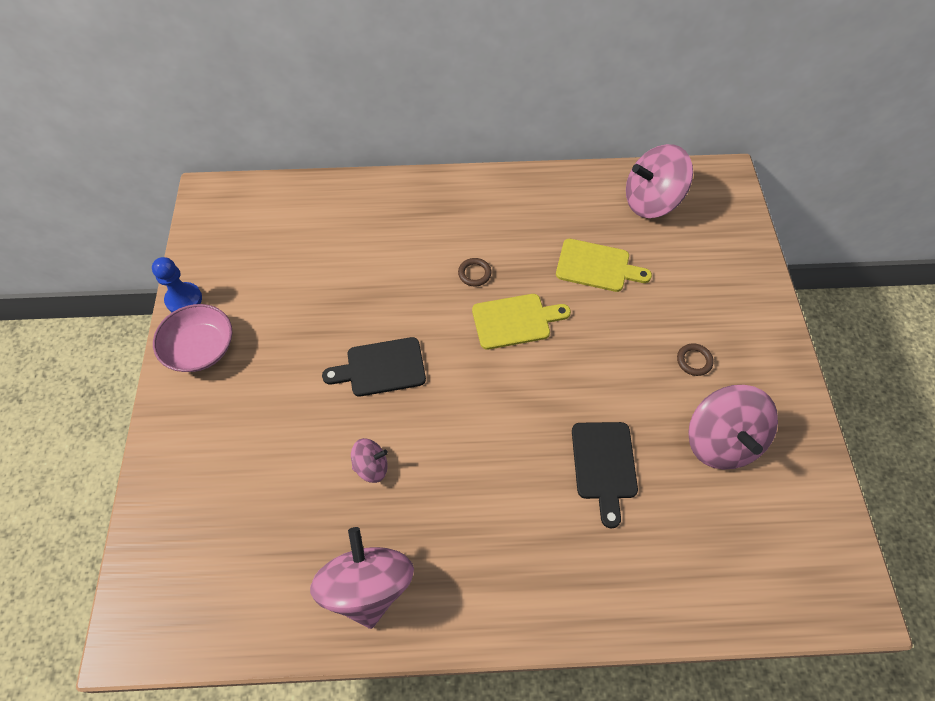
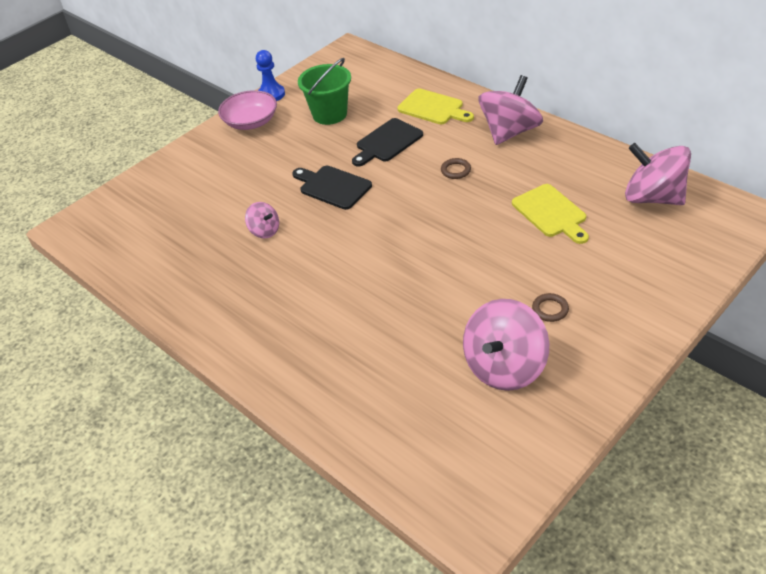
camera: 50 degrees right, 15 degrees down
(280, 285) = (330, 114): none -> green bucket
(367, 586) = (191, 284): pink spinning top -> pink spinning top (509, 132)
(515, 321) = (448, 210): yellow cutting board -> yellow cutting board (433, 108)
(604, 465) = (401, 323): black cutting board -> black cutting board (387, 142)

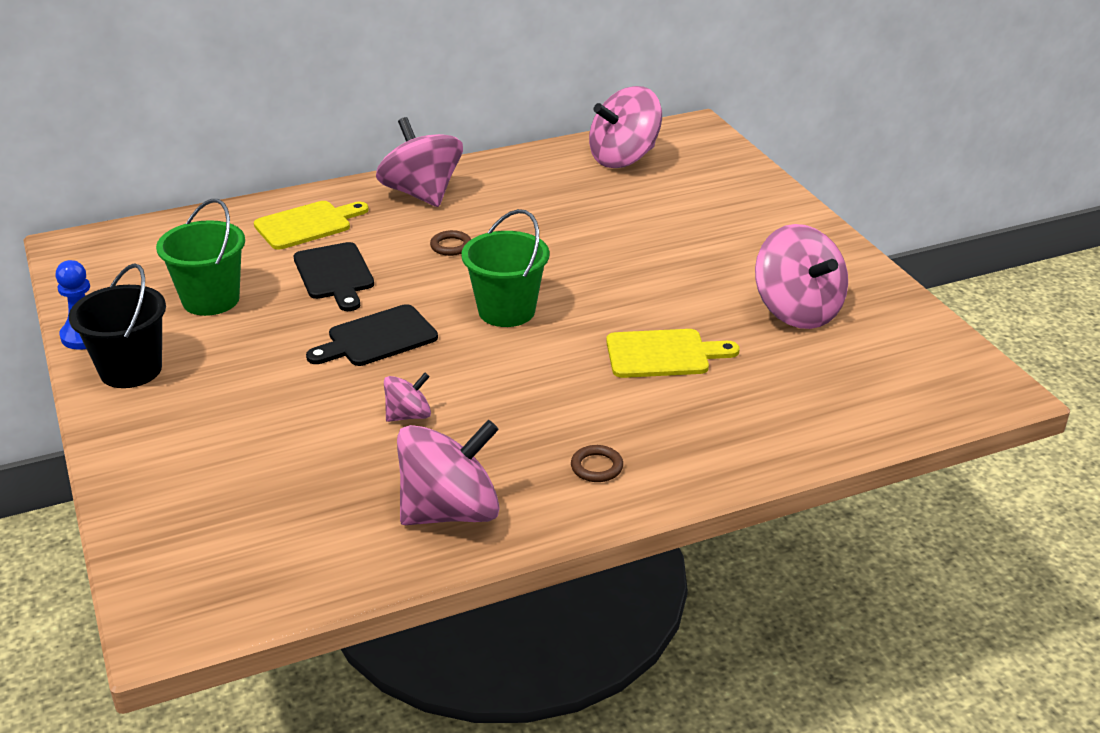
camera: 70 degrees left, 10 degrees down
(187, 283) = (450, 511): none -> pink spinning top
(251, 122) = (131, 370): pink bowl -> black bucket
(398, 224) = (506, 311): none -> green bucket
(550, 309) = (735, 261): brown ring -> brown ring (596, 467)
(551, 213) = (590, 215): yellow cutting board -> yellow cutting board (663, 354)

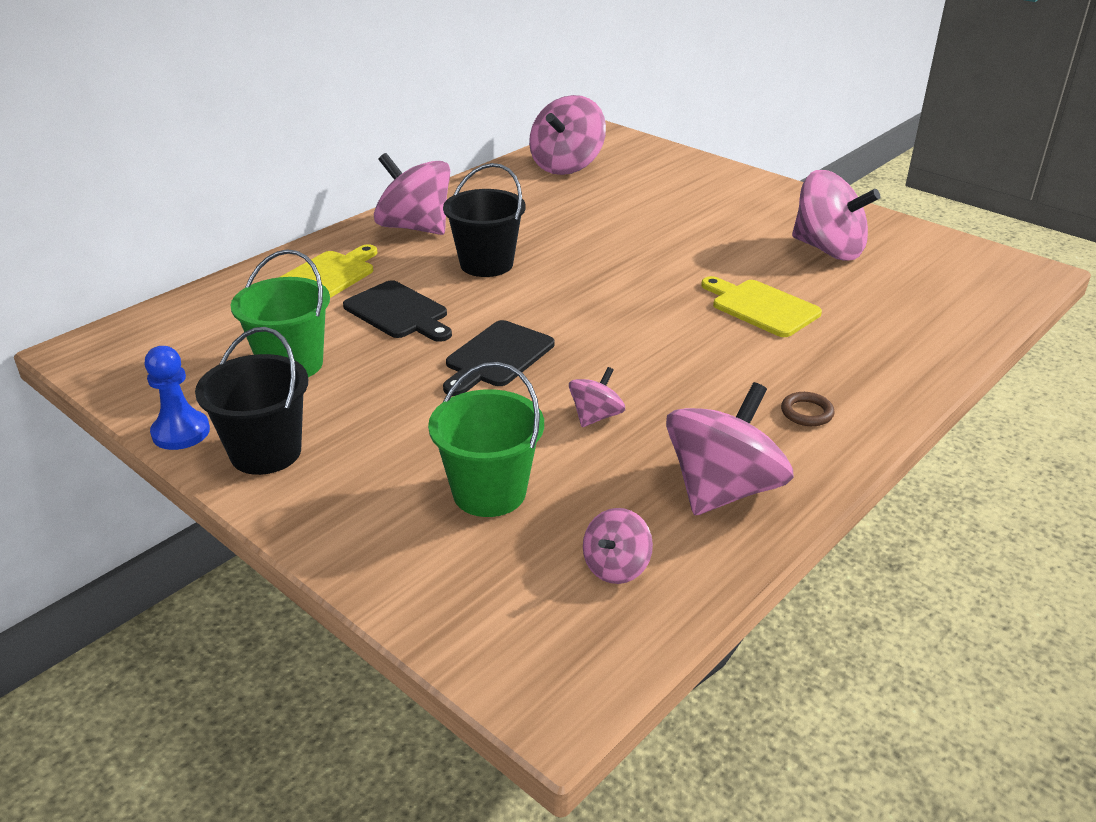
camera: 25 degrees left, 0 degrees up
(302, 545) = (616, 567): none -> pink spinning top
(451, 246) = (486, 264): brown ring -> black bucket
(506, 311) = (592, 305): green bucket -> green bucket (489, 492)
(663, 354) = (761, 307): yellow cutting board -> yellow cutting board turned 105 degrees counterclockwise

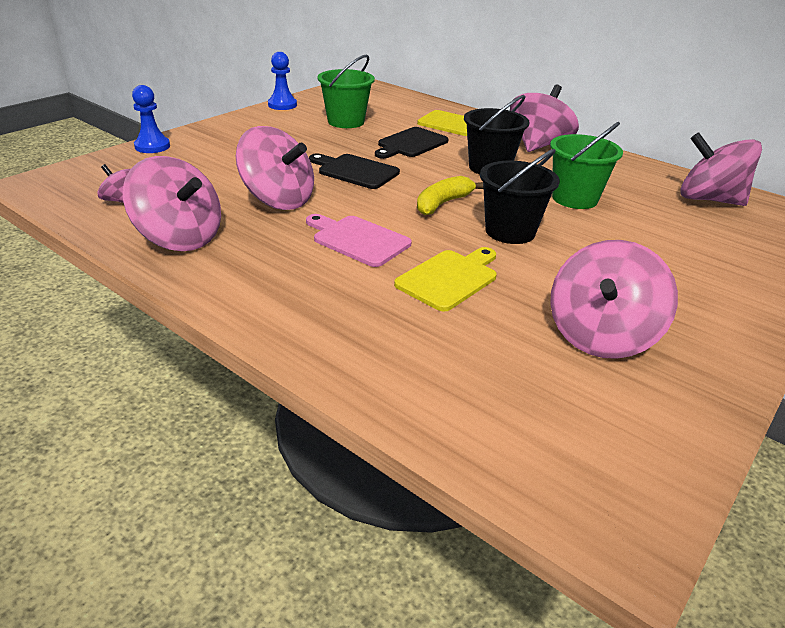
camera: 85 degrees right, 0 degrees up
(266, 452) = (260, 121): black bucket -> black bucket (510, 231)
(378, 571) = (152, 146): none -> blue pawn
(489, 492) = (206, 169): green bucket -> green bucket (574, 198)
(592, 300) = (443, 203): none -> yellow banana
(596, 416) = (278, 200): pink spinning top -> pink spinning top, size x1.99
(695, 356) = (358, 240): none -> pink cutting board
(806, 412) = (268, 282): brown ring -> none

